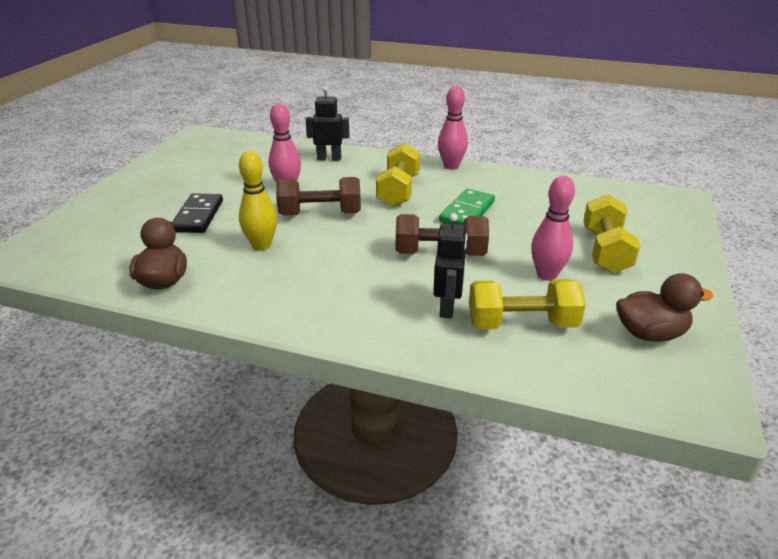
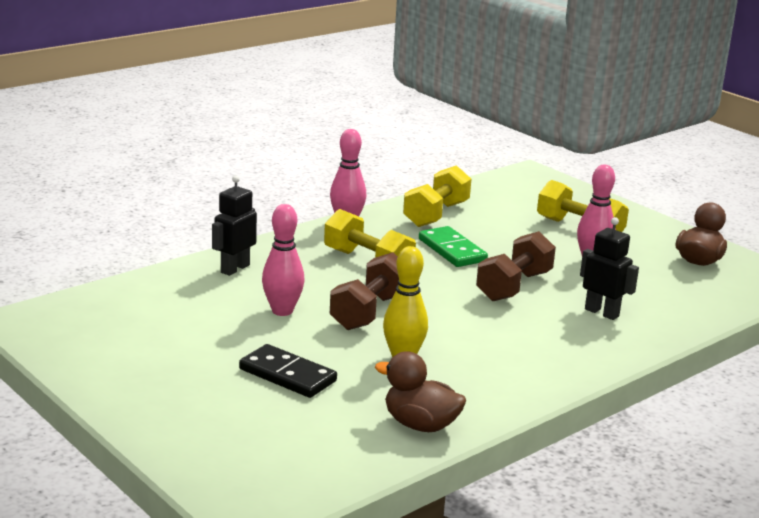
camera: 60 degrees left, 10 degrees down
(522, 324) = (650, 295): yellow dumbbell -> yellow dumbbell (436, 214)

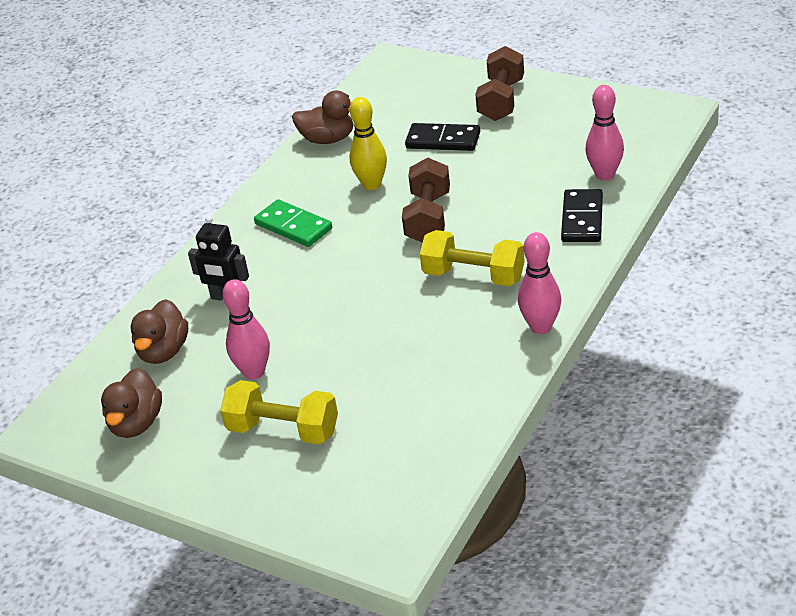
camera: 165 degrees right, 15 degrees up
(234, 269) = (582, 219): black robot -> black domino
(282, 311) = (498, 191): pink bowling pin -> pink bowling pin (605, 175)
(436, 214) = (458, 385): yellow dumbbell -> none
(452, 250) = (405, 329): green domino -> green domino (293, 226)
(514, 286) = (320, 300): brown dumbbell -> brown dumbbell (501, 100)
(671, 294) = (163, 352): none -> brown duck

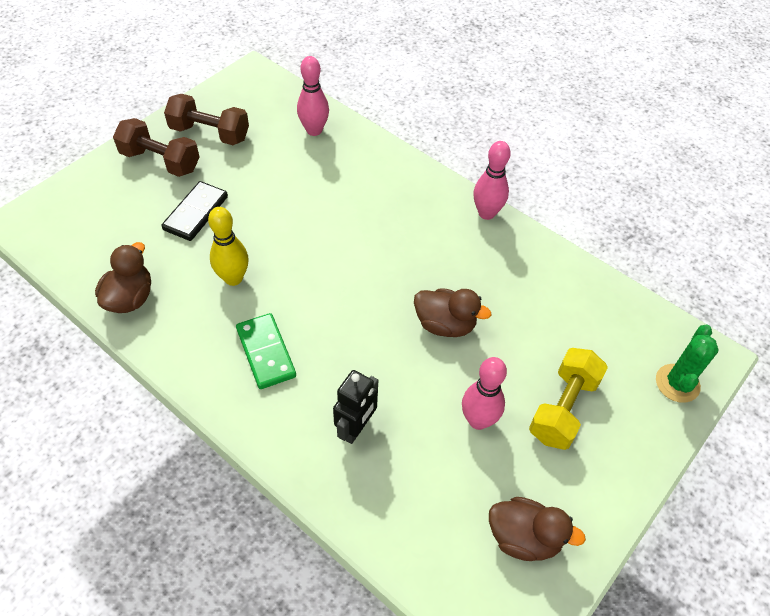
camera: 85 degrees left, 15 degrees up
(163, 352) = (420, 500): brown duck -> brown duck (445, 324)
(293, 226) = (265, 353): green domino -> green domino turned 75 degrees counterclockwise
(342, 521) = (677, 383): none -> green cactus
(428, 218) = (310, 248): brown dumbbell -> brown dumbbell (210, 133)
(474, 276) = (406, 237): yellow dumbbell -> none
(582, 219) = (364, 157): black domino -> none

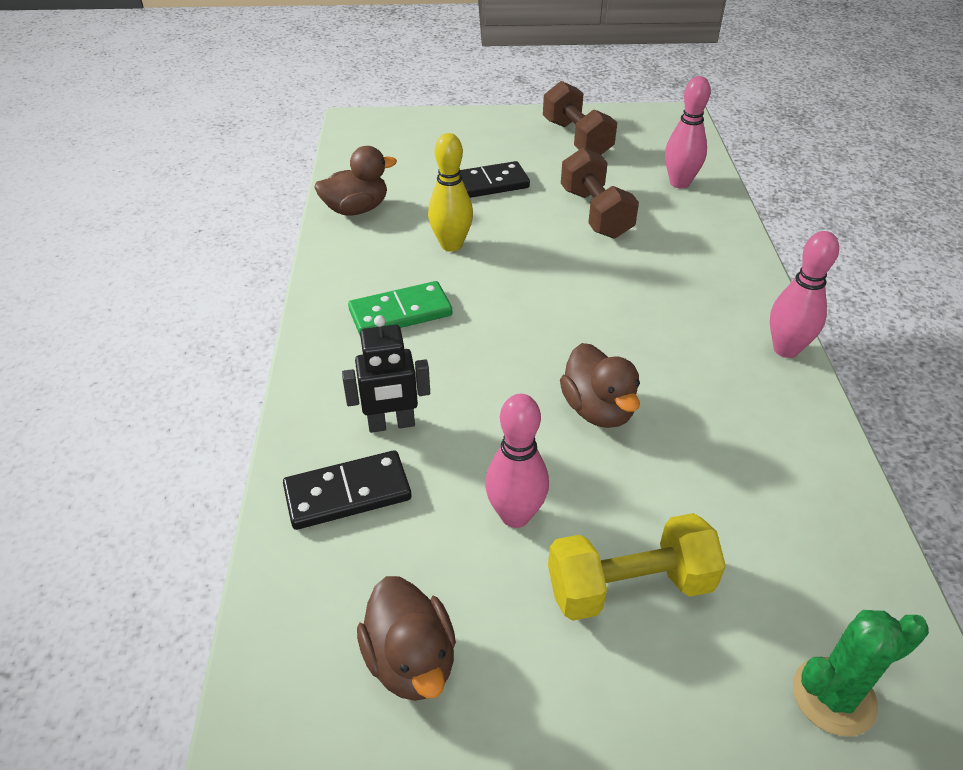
camera: 50 degrees right, 10 degrees down
(160, 161) = (508, 136): brown dumbbell -> brown dumbbell (595, 213)
(265, 353) = (400, 313): green domino -> green domino turned 45 degrees clockwise
(386, 489) = (347, 493): none -> black domino

